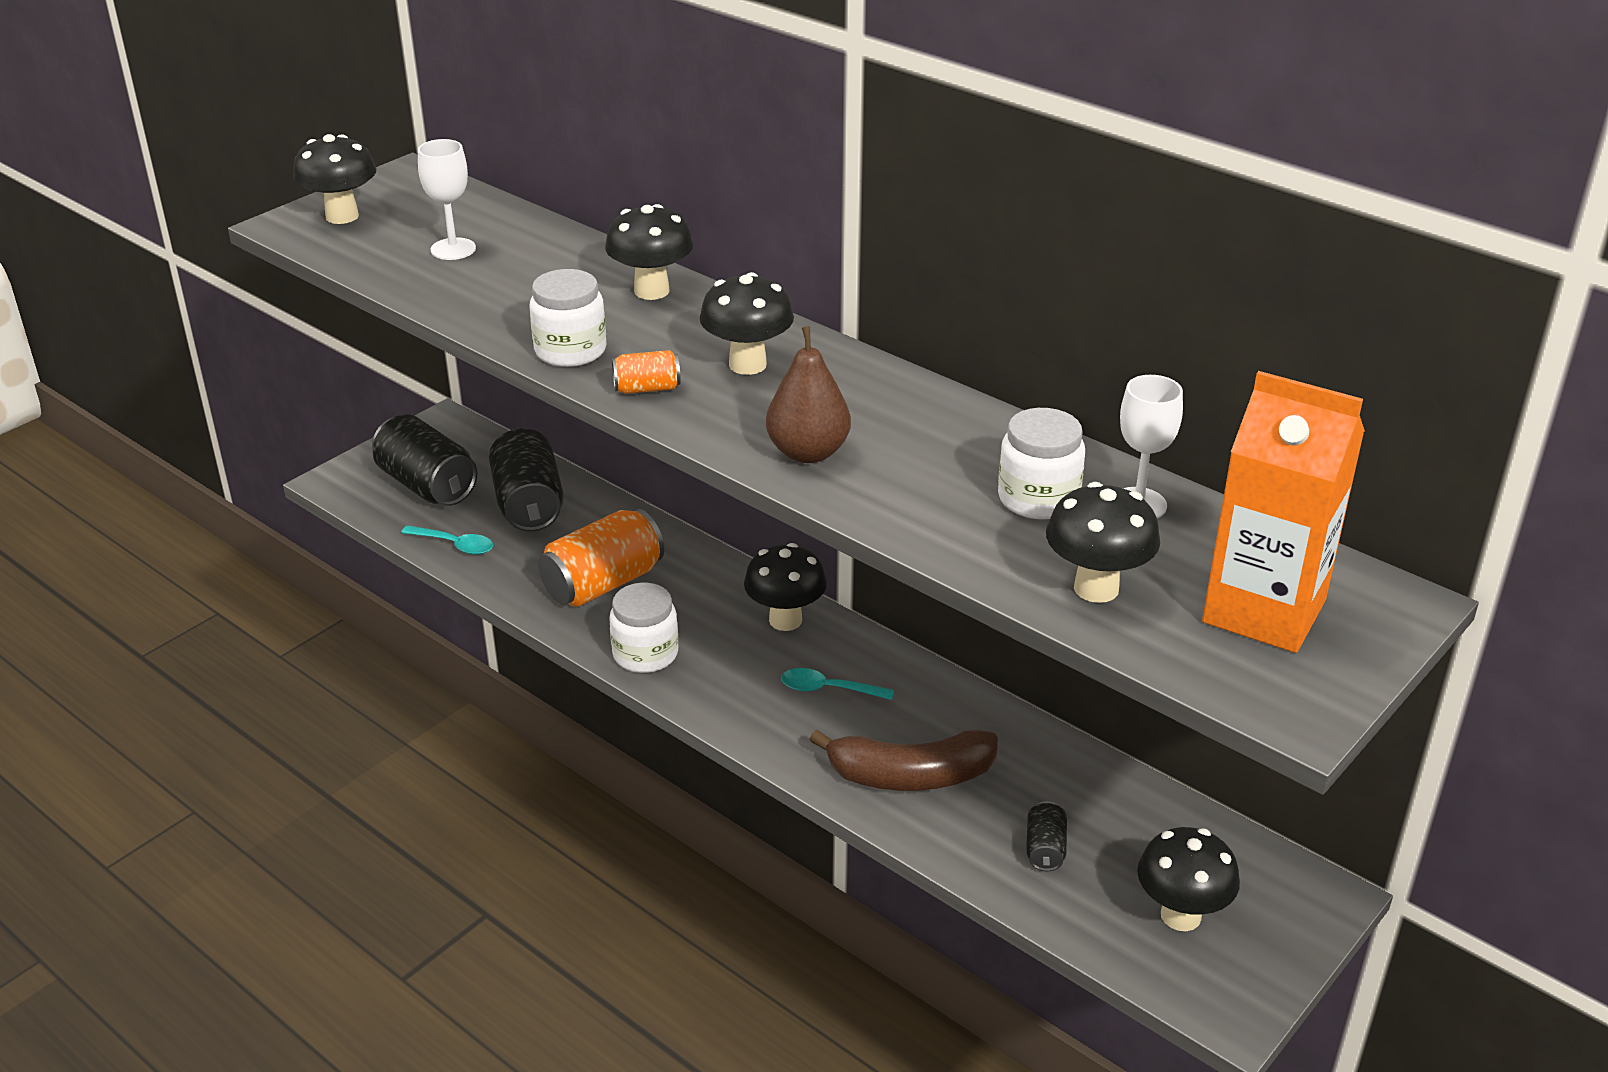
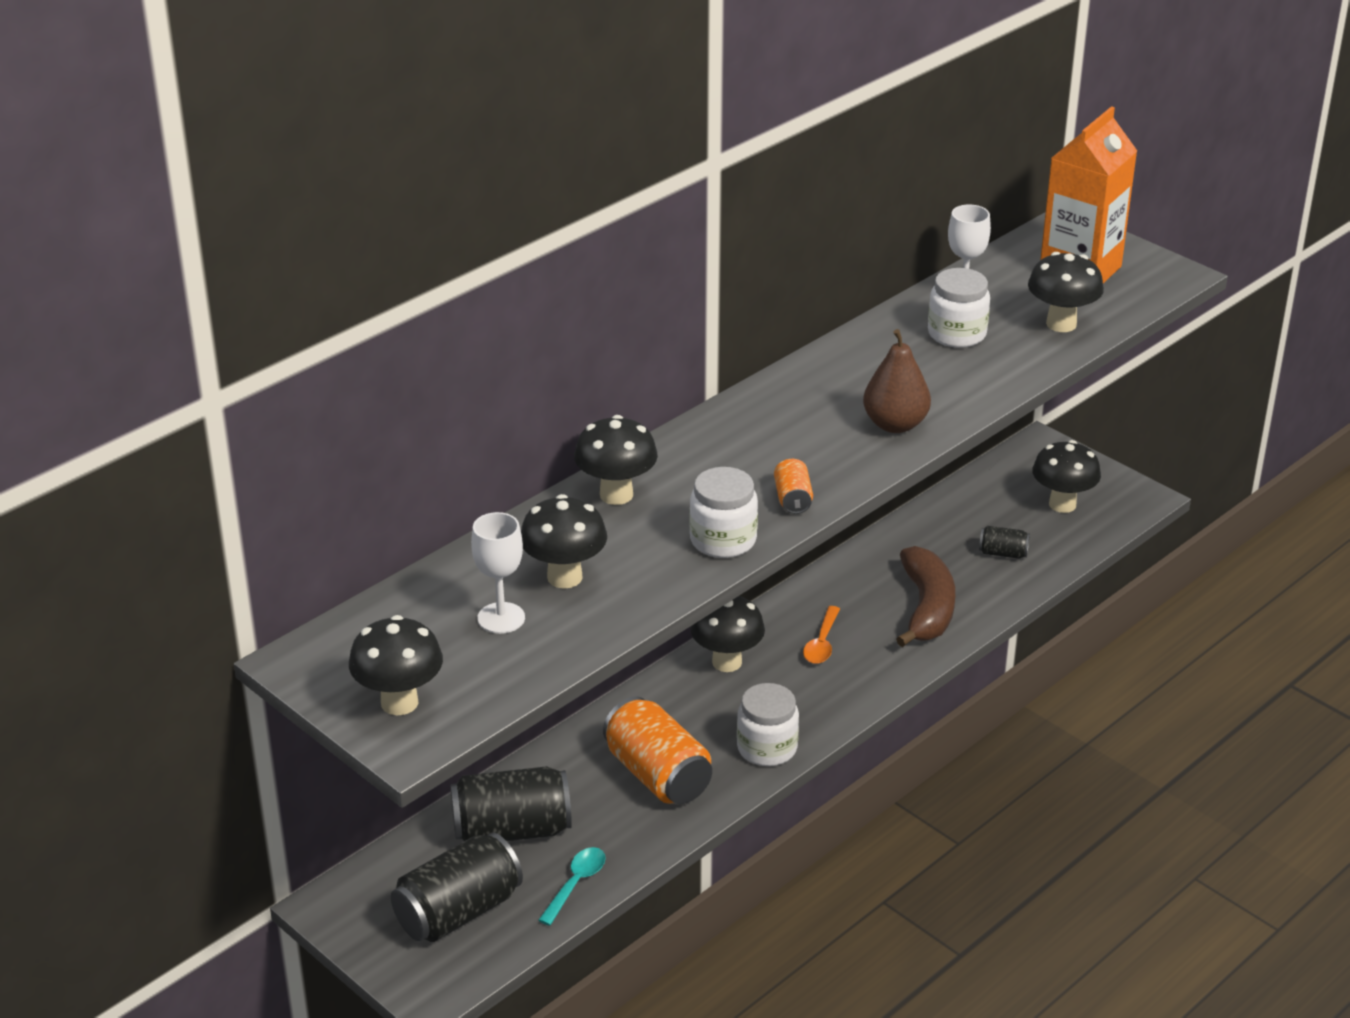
camera: 85 degrees left, 0 degrees up
(747, 365) = (757, 447): black mushroom -> black mushroom (564, 577)
(828, 689) = (822, 643): turquoise spoon -> orange spoon

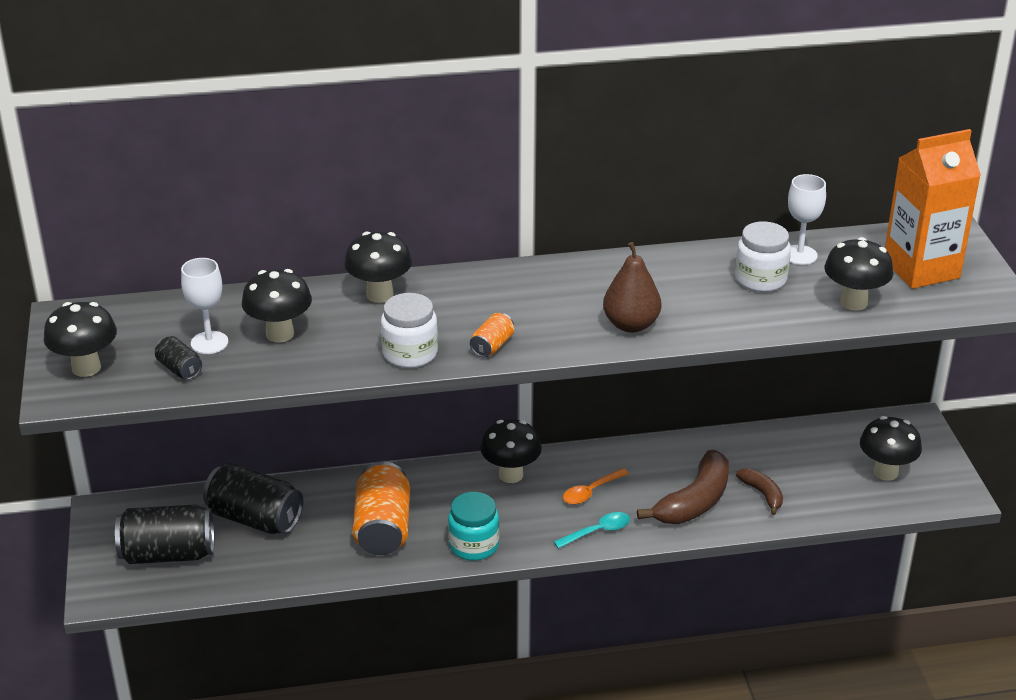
camera: 35 degrees right, 0 degrees up
(576, 884) = (255, 573): turquoise spoon -> turquoise spoon (597, 531)
(767, 748) = (474, 545): white jar -> turquoise jar
(979, 573) = (762, 494): none -> brown banana
(1003, 553) = (797, 488): black can -> black can (179, 369)

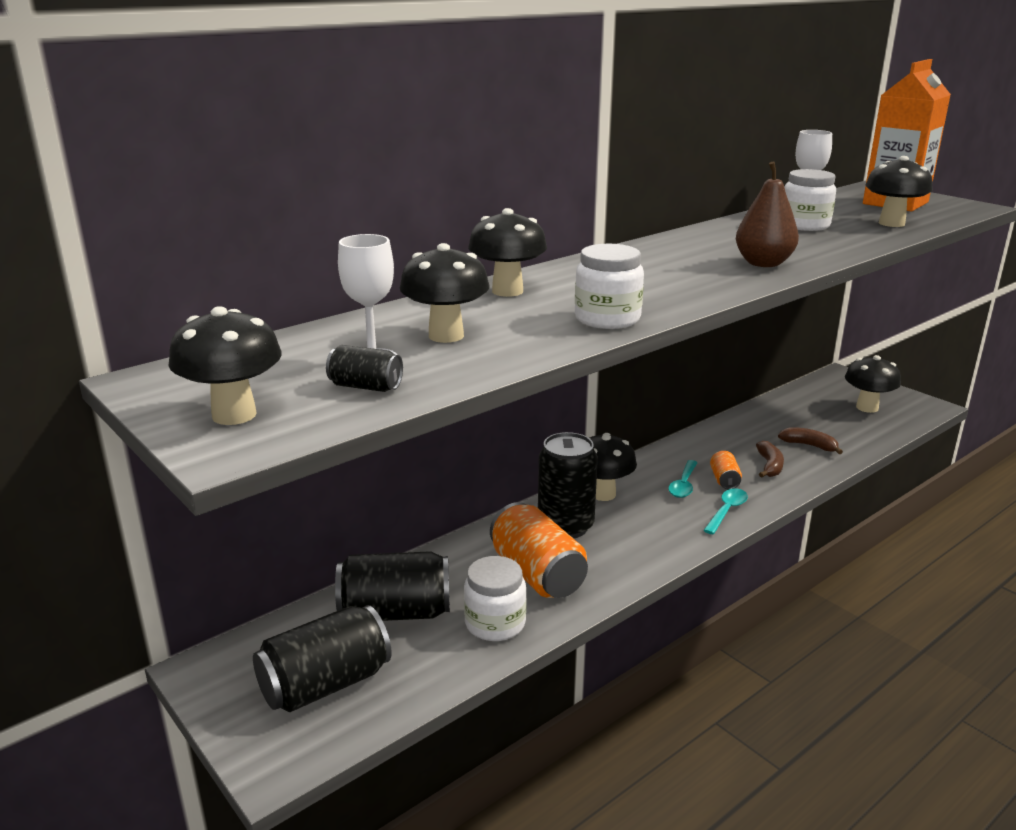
camera: 30 degrees left, 10 degrees down
(314, 555) = (495, 623): none -> white jar
(447, 494) = (565, 526): none -> black can
(474, 545) = (638, 558): turquoise jar -> none
(492, 346) = (674, 298): orange can -> orange can (724, 480)
(591, 492) = (683, 485): orange spoon -> turquoise spoon
(694, 501) = (769, 466): brown banana -> brown banana, size x0.54

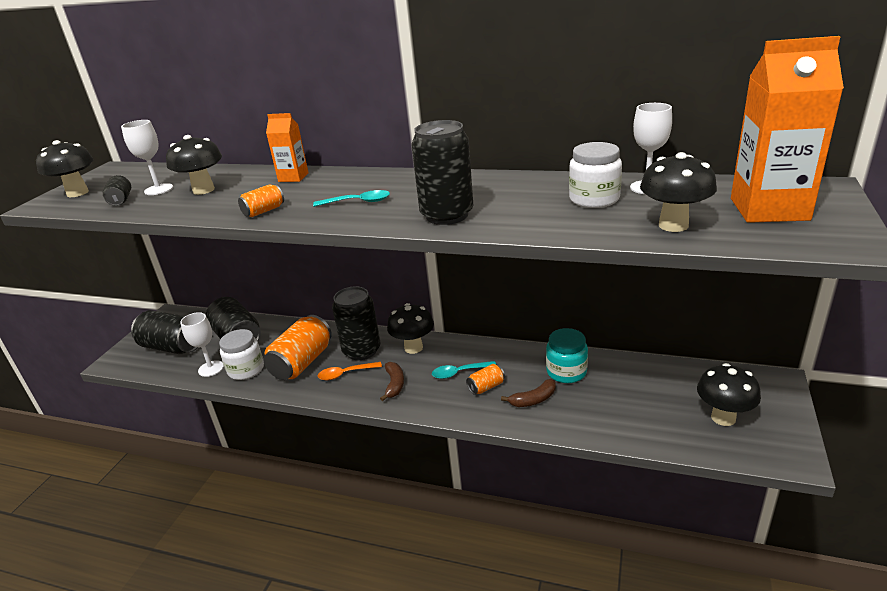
camera: 60 degrees right, 5 degrees up
(450, 655) = (211, 368): none -> white goblet
(507, 291) = (293, 177): black mushroom -> orange carton
(603, 550) = (345, 374): none -> orange spoon
(607, 319) = (264, 211): white jar -> orange can
(726, 511) = (441, 403): turquoise spoon -> turquoise spoon (358, 202)
(743, 437) = (566, 372): none -> turquoise jar
(763, 263) = (447, 215): brown pear -> black can
(809, 445) = (595, 408): brown banana -> brown banana (394, 384)

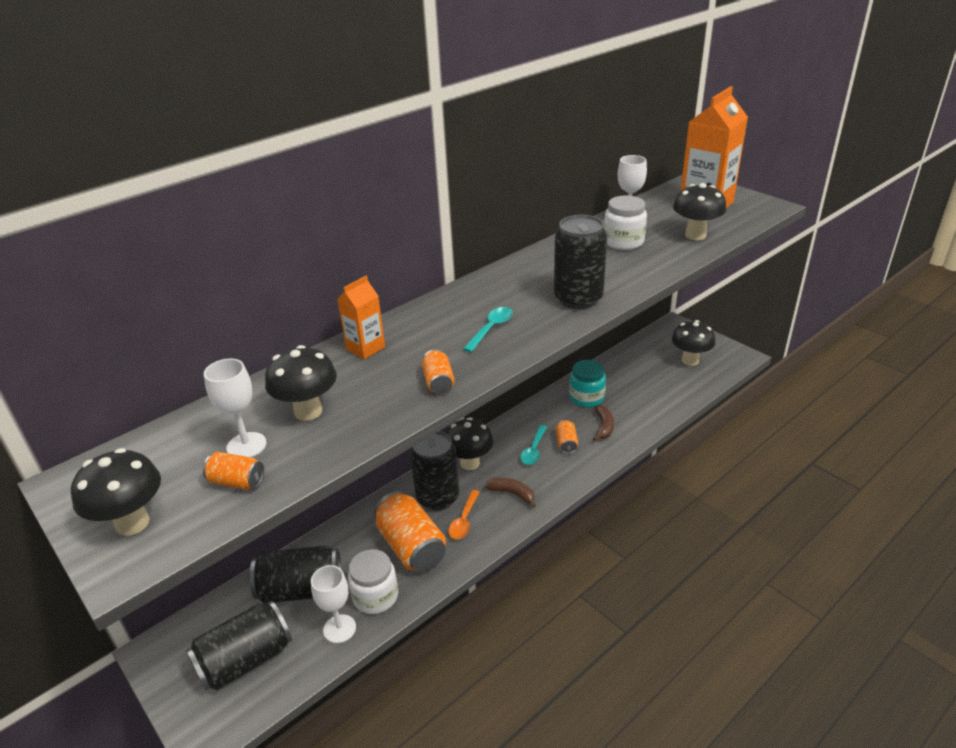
camera: 60 degrees left, 5 degrees up
(121, 200) = (237, 482): black can -> orange can

